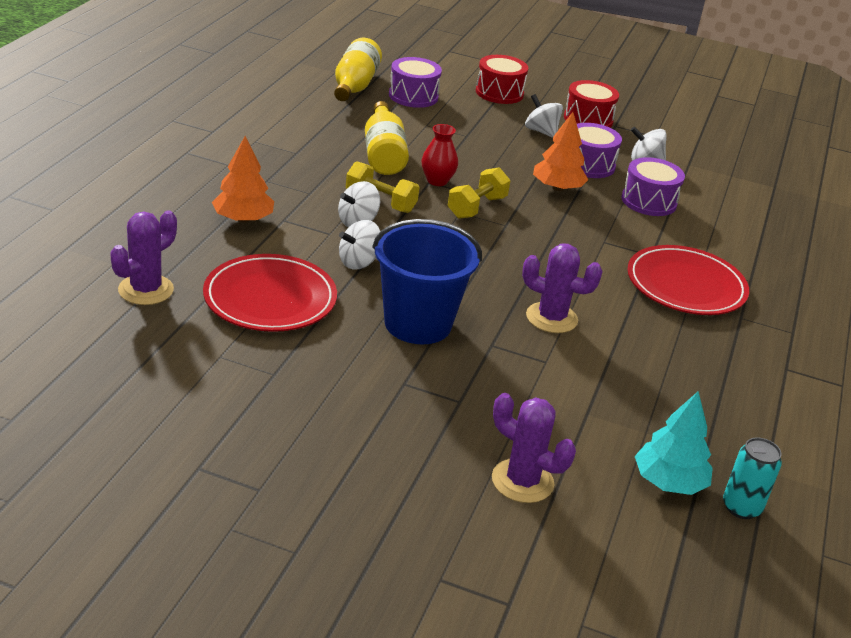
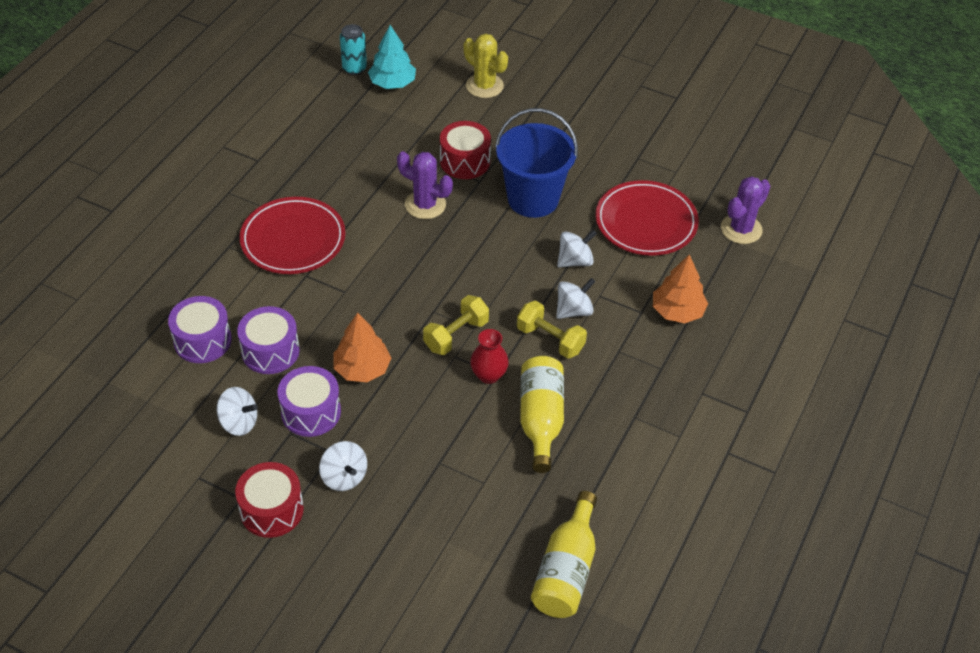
camera: 170 degrees left, 15 degrees up
(413, 96) = (491, 550): purple drum -> purple drum (202, 340)
(499, 93) = (372, 569): red drum -> red drum (465, 161)
(522, 481) = (484, 86): purple cactus -> yellow cactus

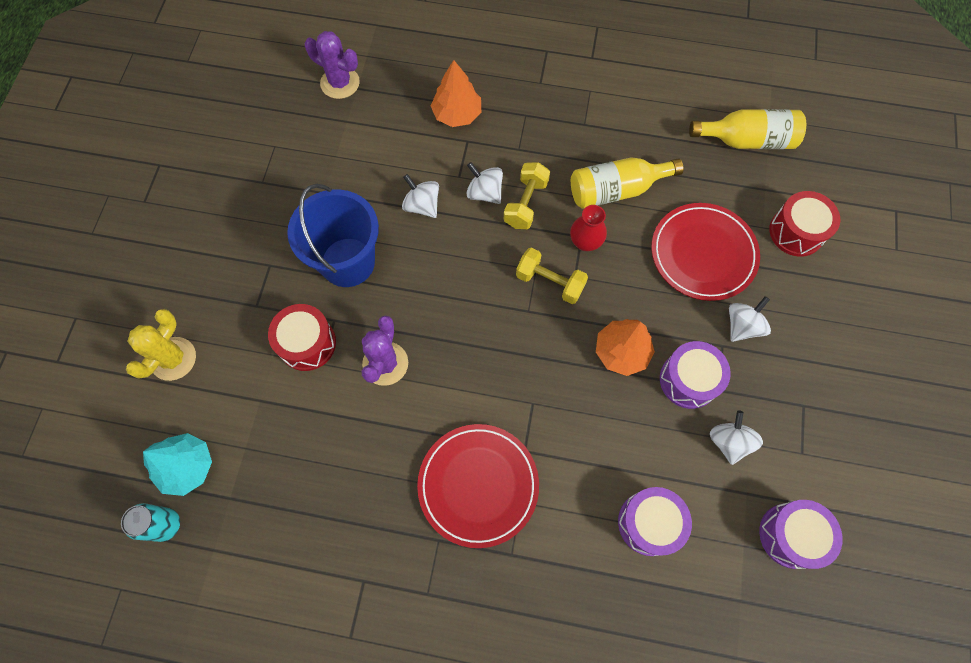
camera: 105 degrees left, 20 degrees up
(270, 351) = (635, 447): purple drum -> purple drum (791, 535)
(272, 510) = (802, 374): red drum -> red drum (796, 232)
(646, 222) = (352, 158): red plate -> red plate (703, 254)

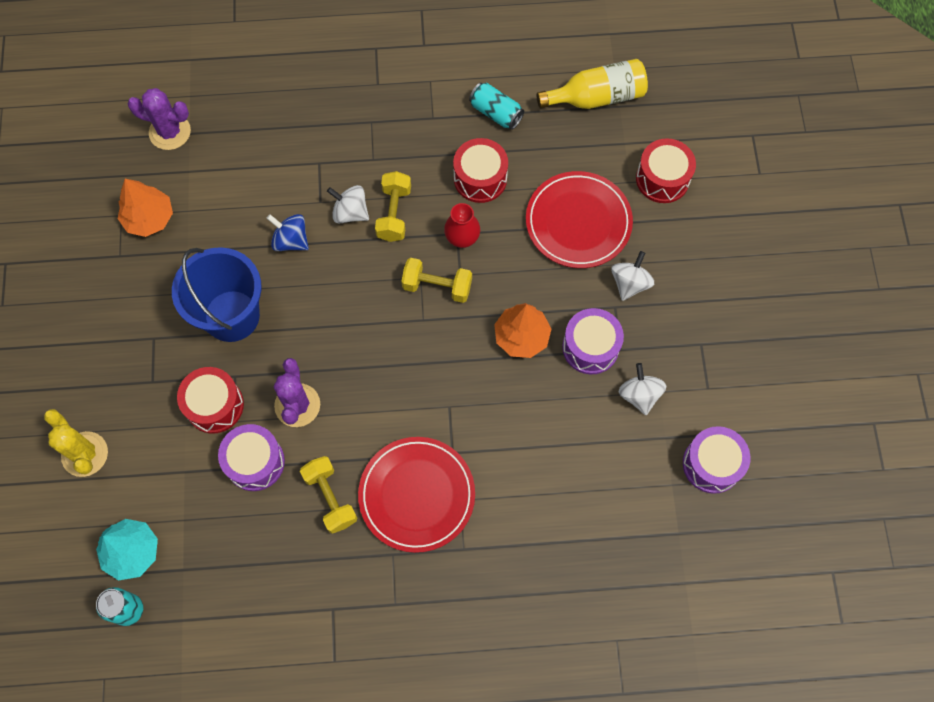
camera: 15 degrees left, 0 degrees up
(173, 359) = (85, 454): yellow cactus -> yellow cactus turned 45 degrees counterclockwise
(392, 465) = (330, 498): none -> yellow dumbbell
(422, 205) = (291, 240): white spinning top -> blue spinning top
(457, 114) = (301, 137): orange tree -> orange tree (149, 218)
(616, 190) = (480, 178): yellow bottle -> red drum
(645, 133) = (496, 113): none -> turquoise can
(649, 523) = (582, 487): purple drum -> purple drum (255, 462)

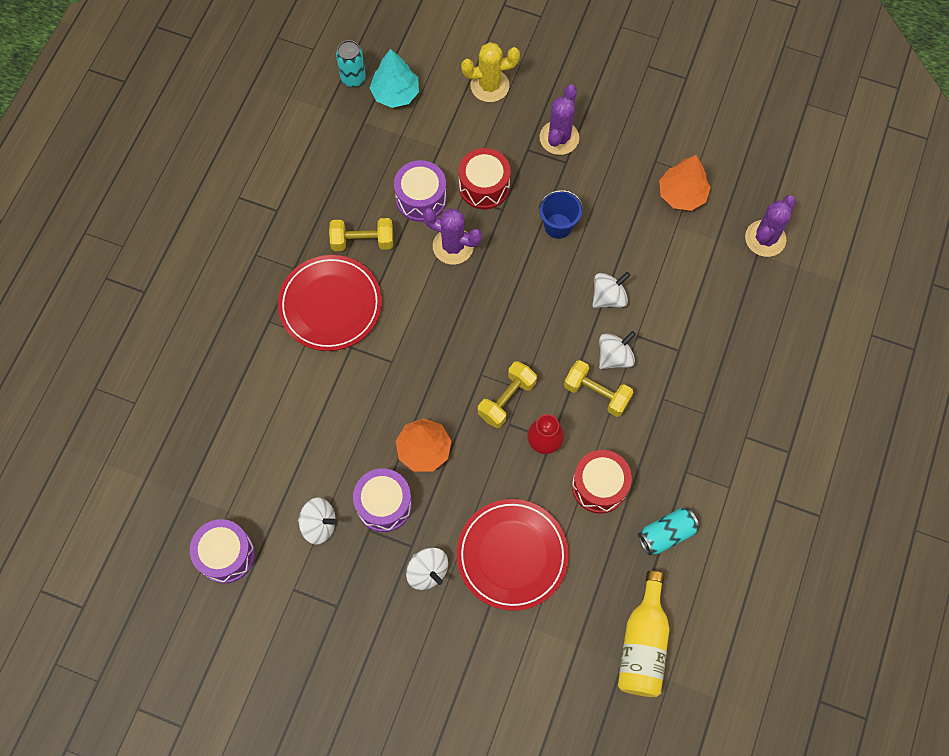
camera: 115 degrees right, 0 degrees up
(126, 356) = (559, 138): none -> purple cactus
(232, 316) = (558, 226): blue bucket -> blue bucket, size x0.54
(291, 240) = (608, 297): blue spinning top -> white spinning top
(662, 179) = (521, 662): red drum -> none

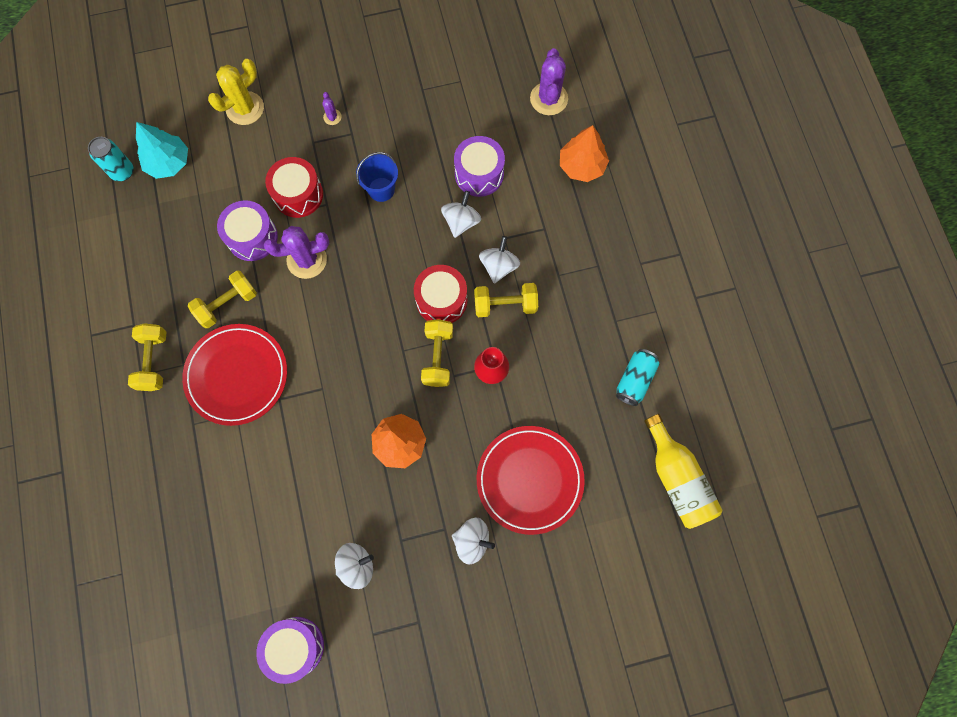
camera: 35 degrees left, 5 degrees up
(273, 250) = (154, 361): none -> yellow dumbbell
(384, 504) = (398, 510): purple drum -> purple drum (479, 174)
(559, 138) = (332, 117): purple cactus -> purple cactus, size x0.48
(599, 486) = (558, 377): red drum -> red drum (441, 300)
(682, 194) = (461, 103): orange tree -> orange tree (582, 166)

